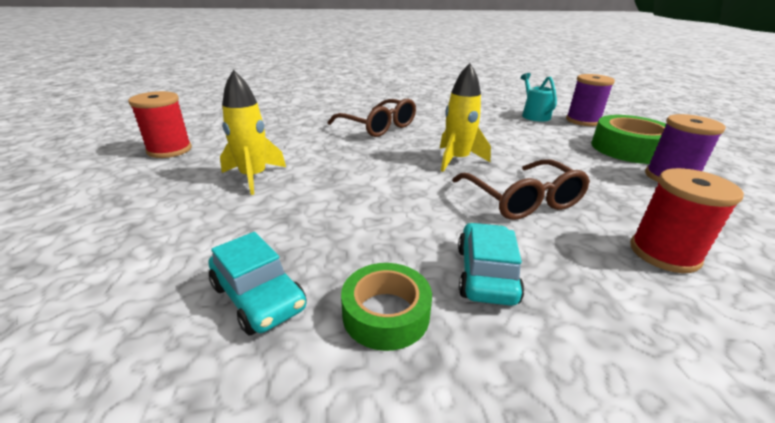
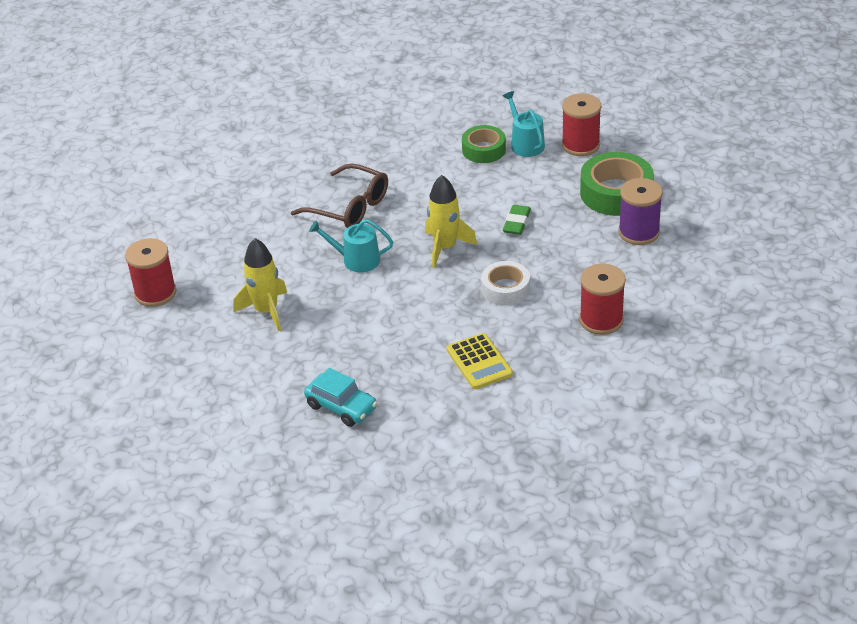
camera: 10 degrees left, 10 degrees up
(367, 156) = (356, 260): none -> turquoise watering can
(386, 314) = (422, 400): green tape -> green tape (483, 150)
(486, 274) = (479, 362): turquoise car -> yellow calculator
(522, 200) = (505, 289): brown glasses -> white tape
(531, 154) = (517, 223): none -> green eraser
(582, 121) = (580, 145): purple spool -> red spool

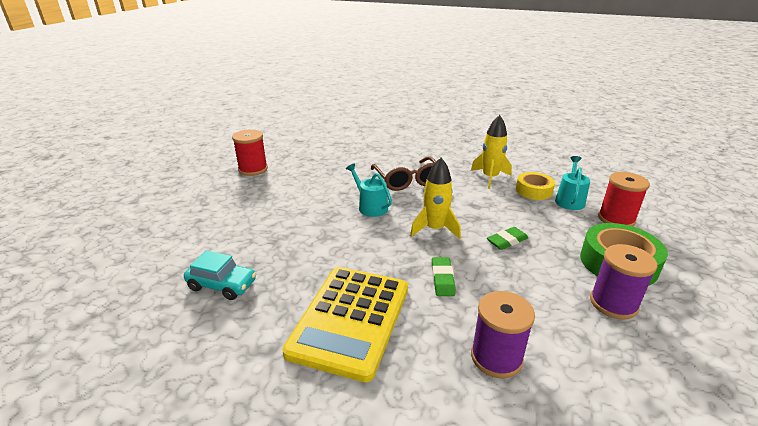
camera: 40 degrees right, 10 degrees down
(266, 311) = (283, 205): yellow rocket -> yellow rocket (490, 178)
(341, 407) = (222, 285): turquoise car -> turquoise car turned 60 degrees counterclockwise
(479, 362) = (350, 320): yellow calculator -> yellow calculator, size x1.89
(483, 150) = (533, 190): green tape -> yellow tape
(505, 289) = (442, 279): white tape -> green eraser
(601, 320) = (496, 357): red spool -> purple spool

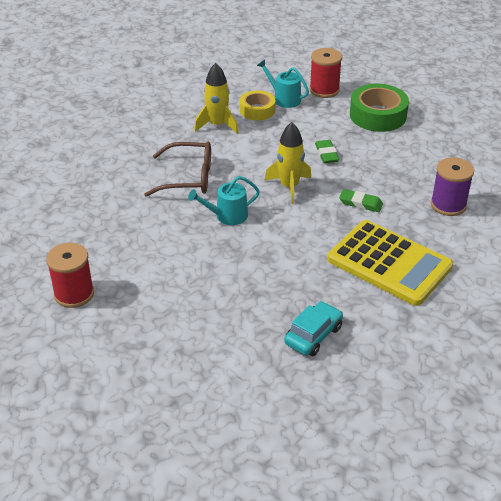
camera: 70 degrees left, 10 degrees up
(613, 303) = (417, 137): purple spool -> none

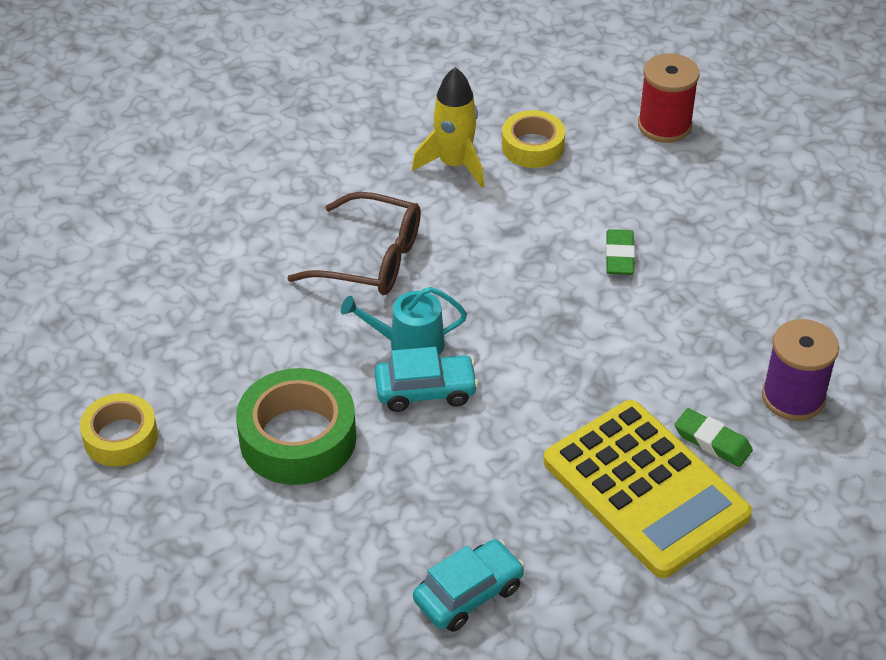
camera: 15 degrees right, 5 degrees up
(74, 294) = (120, 437): red spool -> yellow tape
(246, 237) = (425, 391): none -> turquoise car
(284, 99) = (587, 131): turquoise watering can -> none
(289, 186) = (532, 308): yellow rocket -> none
(360, 203) = (641, 364): green eraser -> green eraser (712, 441)
(378, 115) = (740, 194): green tape -> green tape (298, 438)

